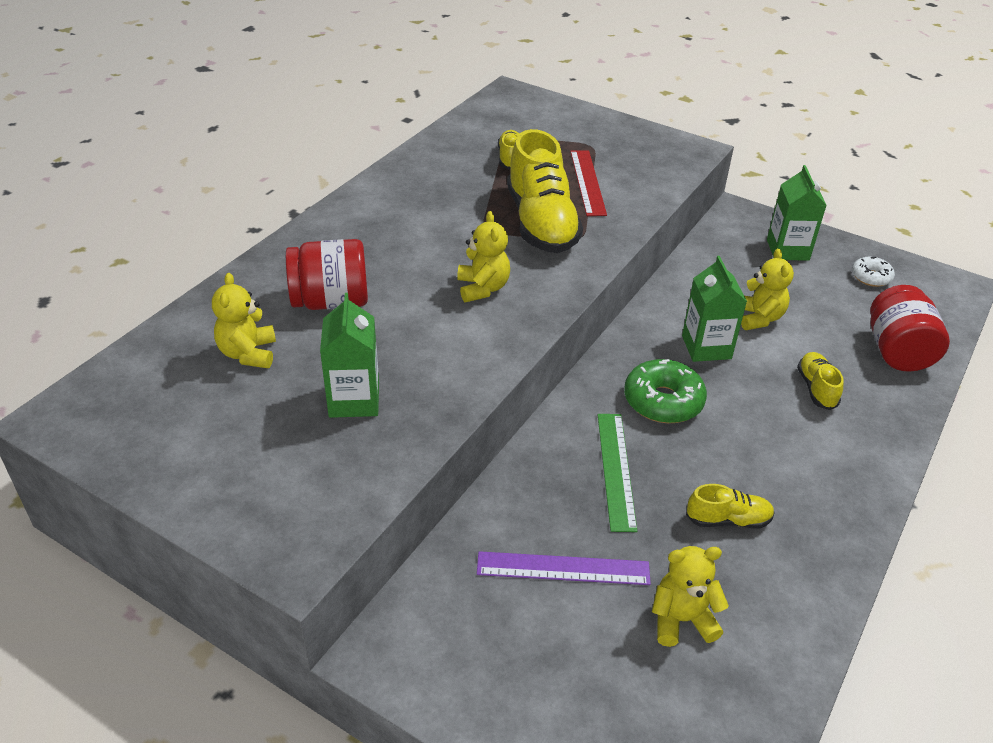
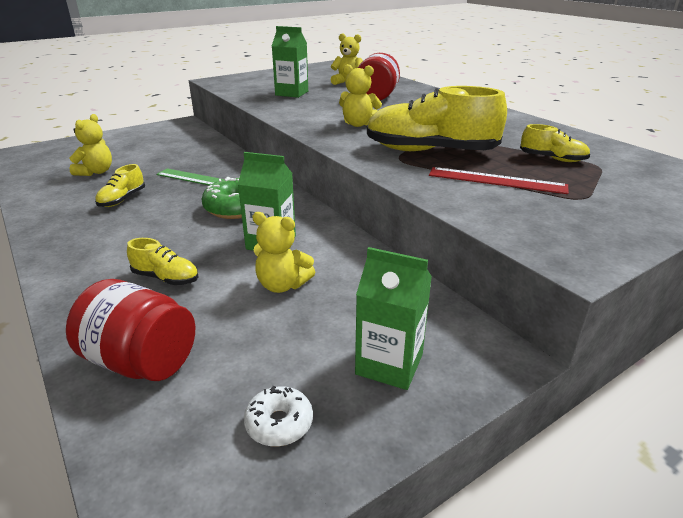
camera: 115 degrees right, 10 degrees down
(563, 568) = (165, 155): purple ruler -> none

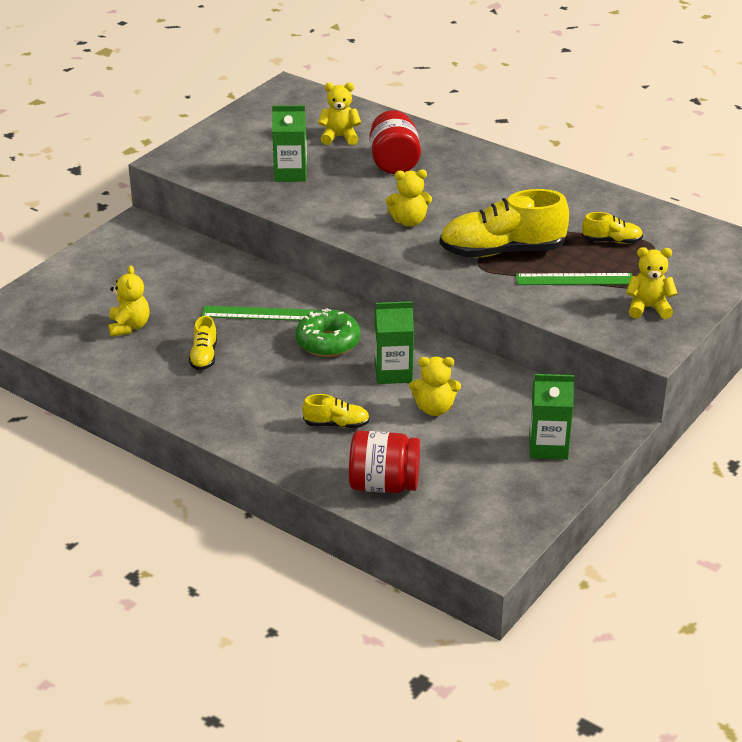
camera: 20 degrees left, 5 degrees up
(279, 423) = (503, 495): white donut -> none
(496, 180) = (574, 279): red ruler -> green ruler
(581, 217) = (648, 308): none -> yellow teddy bear

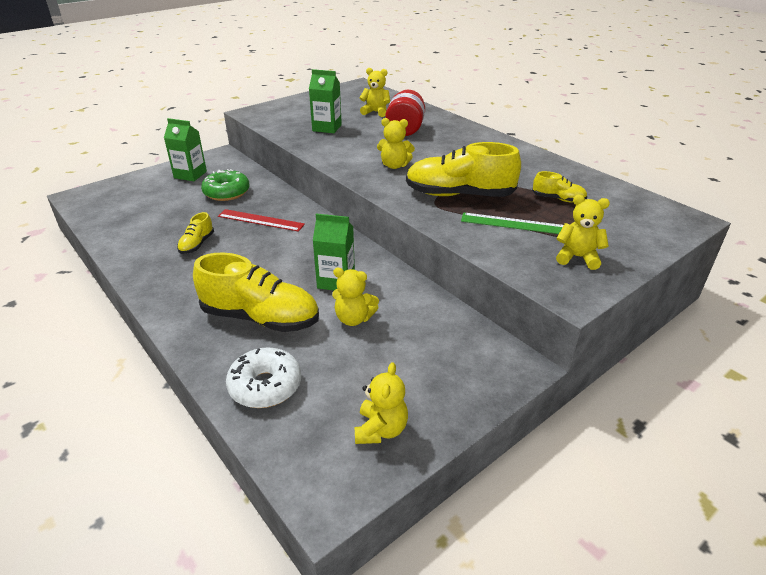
camera: 15 degrees right, 0 degrees up
(129, 327) = (161, 215): yellow teddy bear -> yellow teddy bear (381, 429)
(259, 313) = (261, 220): green ruler -> red ruler
(328, 342) = (298, 248): green donut -> green donut (227, 192)
(336, 424) = (260, 318): yellow shoe -> yellow shoe, size x2.09
(384, 484) = (265, 386): red jar -> white donut
(548, 447) = (444, 377): green carton -> green carton (190, 175)

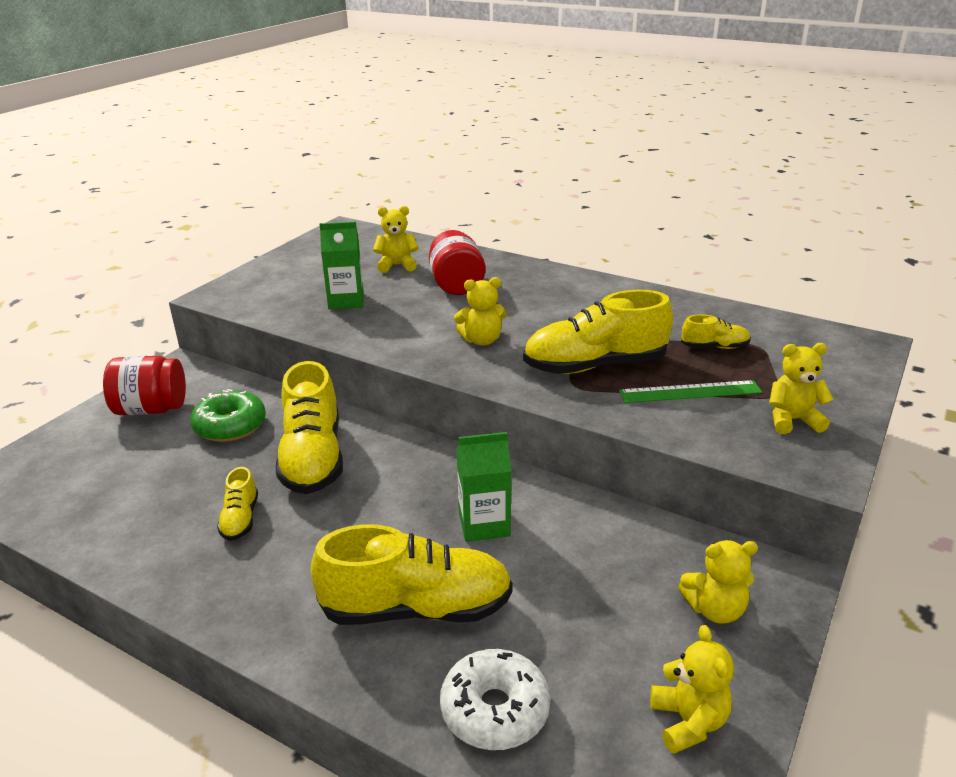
camera: 20 degrees left, 5 degrees down
(190, 175) = (151, 409): green carton -> red jar
(261, 220) = (313, 458): red ruler -> yellow shoe
(354, 318) = (545, 573): yellow teddy bear -> yellow teddy bear (715, 609)

